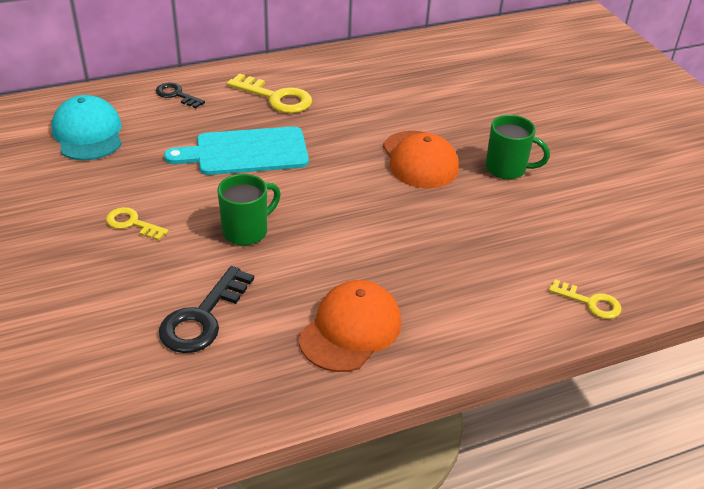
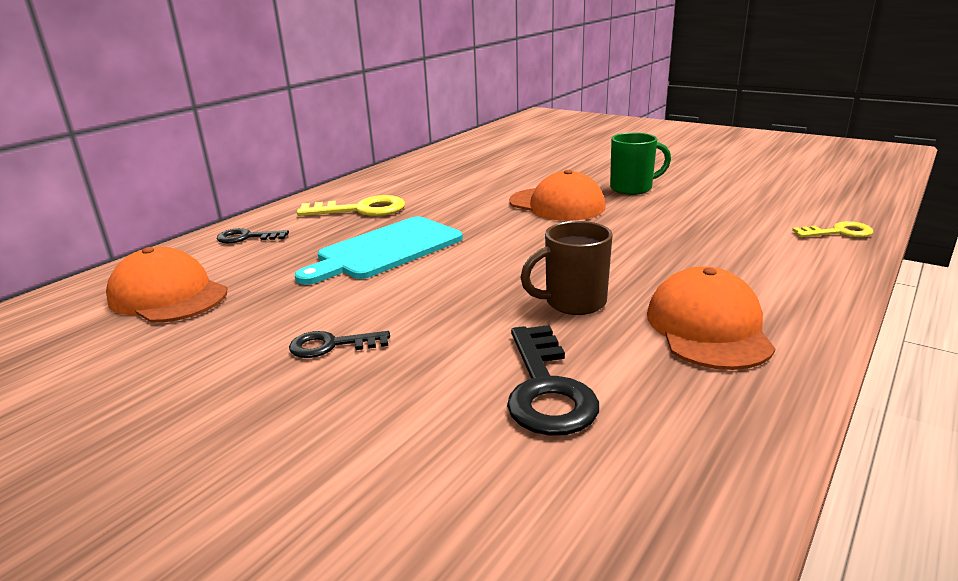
camera: 30 degrees left, 15 degrees down
(88, 133) = (168, 295): turquoise cap -> orange cap
(132, 223) = (332, 345): yellow key -> black key
(247, 231) = (478, 301): green mug -> none
(299, 264) = (573, 303): none -> brown mug

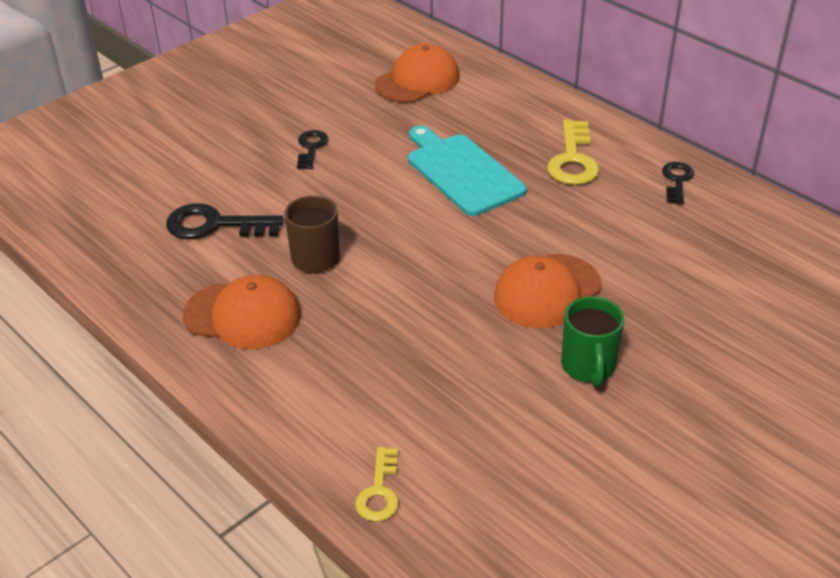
camera: 100 degrees right, 15 degrees up
(247, 237) = (520, 102): black key -> black key (677, 181)

